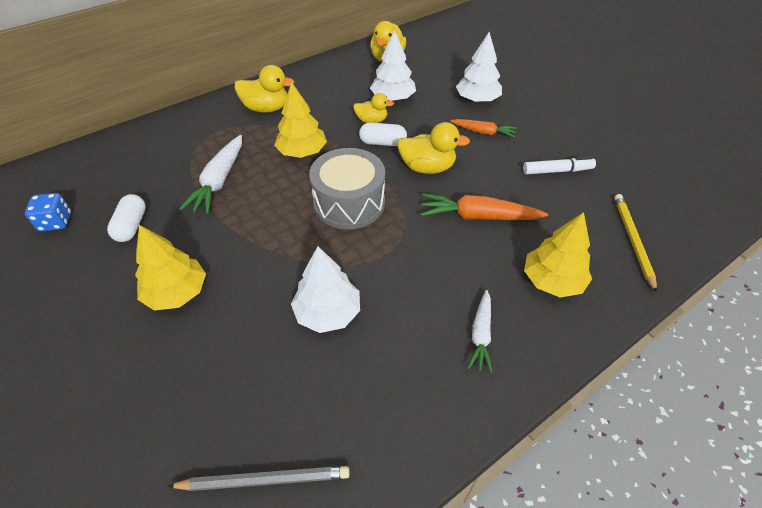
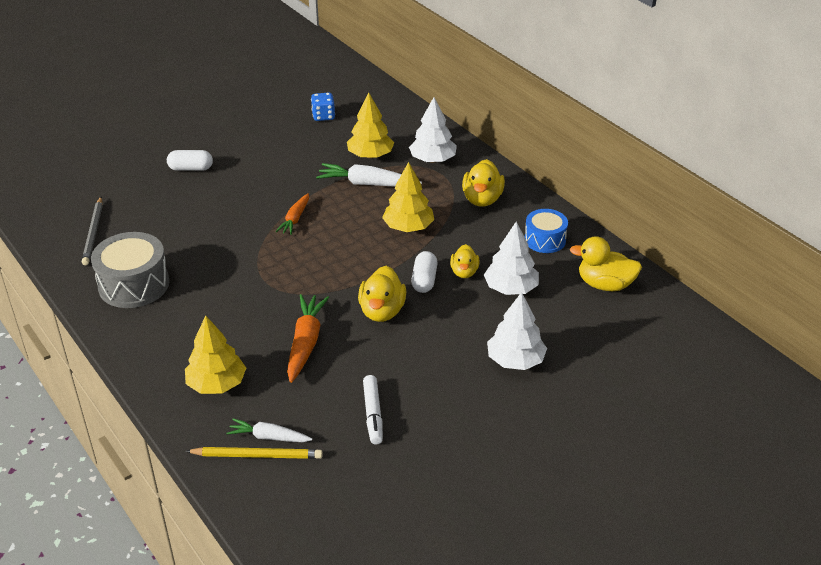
camera: 90 degrees right, 10 degrees down
(131, 226) = (315, 149): white capsule -> white capsule (191, 168)
(177, 293) = (243, 180): yellow tree -> yellow tree (370, 155)
(328, 313) = (210, 252): white tree -> white tree (432, 160)
(330, 80) = (545, 240): none -> blue drum
(349, 203) = (332, 259): grey drum -> grey drum (134, 284)
(481, 335) = (171, 332): white carrot -> white carrot (269, 437)
(483, 132) = (446, 359): orange carrot -> orange carrot (295, 219)

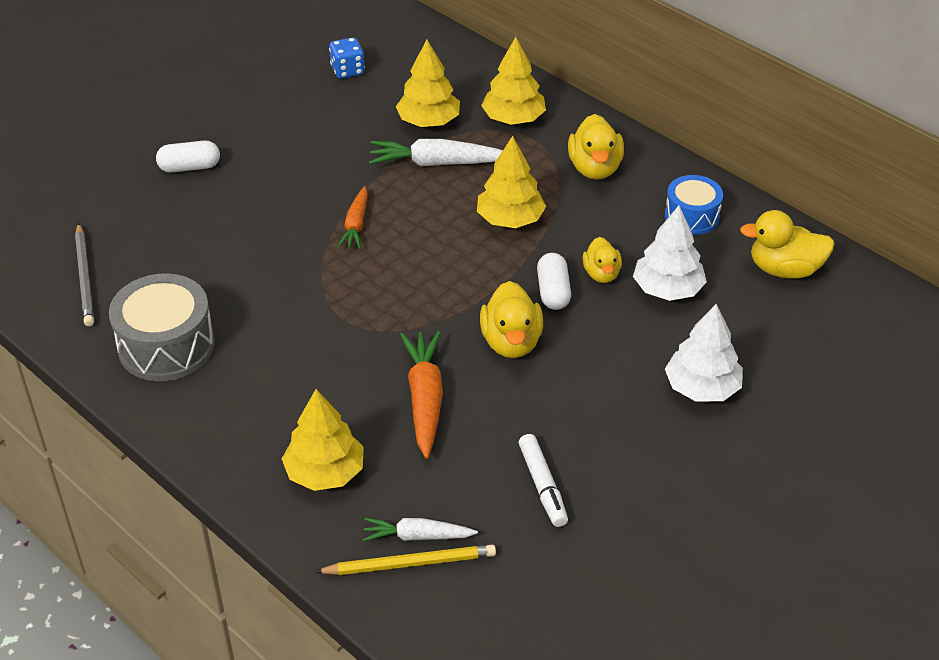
camera: 10 degrees left, 5 degrees up
(432, 160) = (513, 119): white tree -> yellow tree

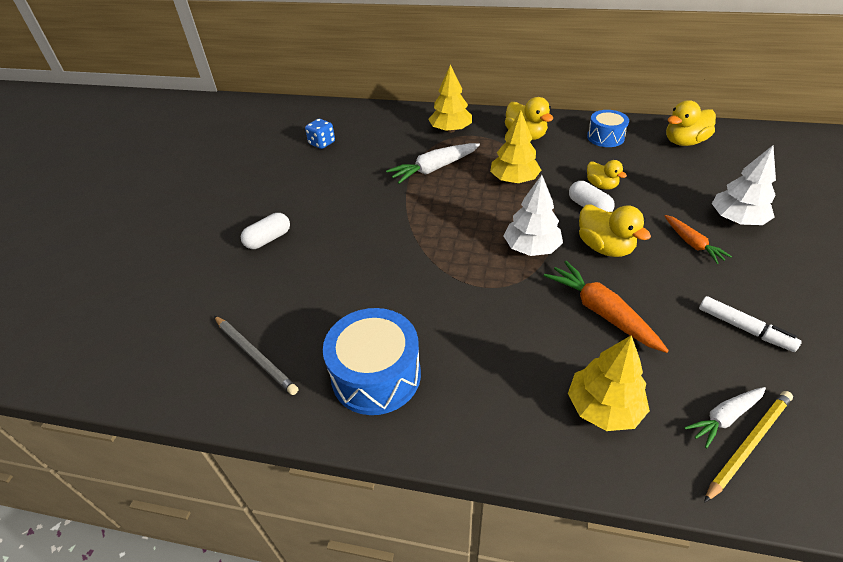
camera: 30 degrees left, 0 degrees up
(166, 346) = (376, 375): grey drum -> blue drum
(356, 225) = (424, 224): orange carrot -> orange carrot (692, 243)
(428, 121) = (403, 150): yellow tree -> none
(667, 289) = (645, 177): white tree -> white tree (531, 248)

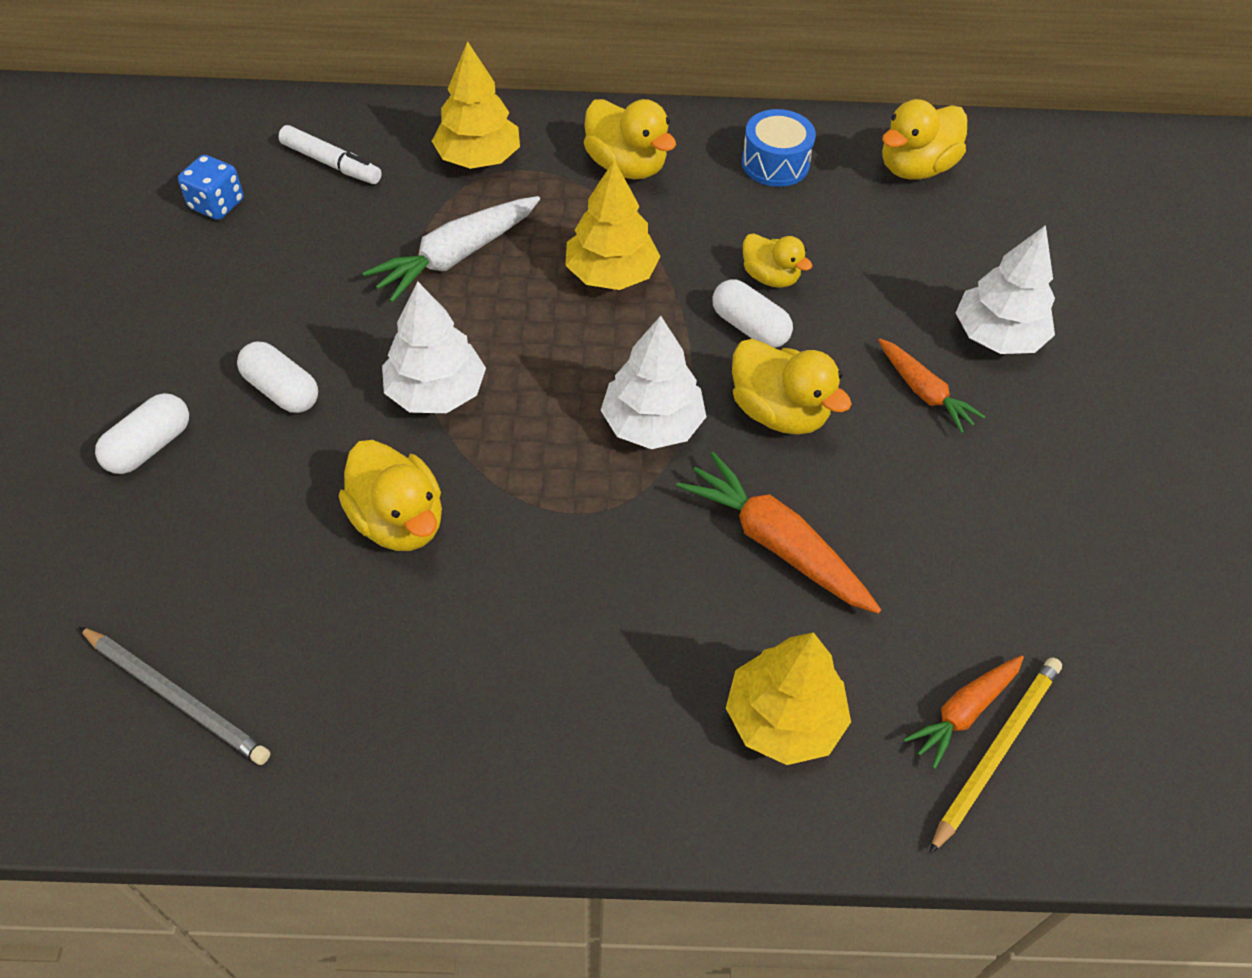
camera: 15 degrees left, 10 degrees up
(338, 220) = (282, 390): none -> white capsule
(376, 375) = (404, 708): blue drum -> none
(387, 282) = (399, 521): none -> yellow duck
(416, 225) = (436, 392): none -> white tree
(724, 418) = (963, 712): white carrot -> orange carrot
(744, 328) = (999, 551): white marker -> white marker (331, 163)

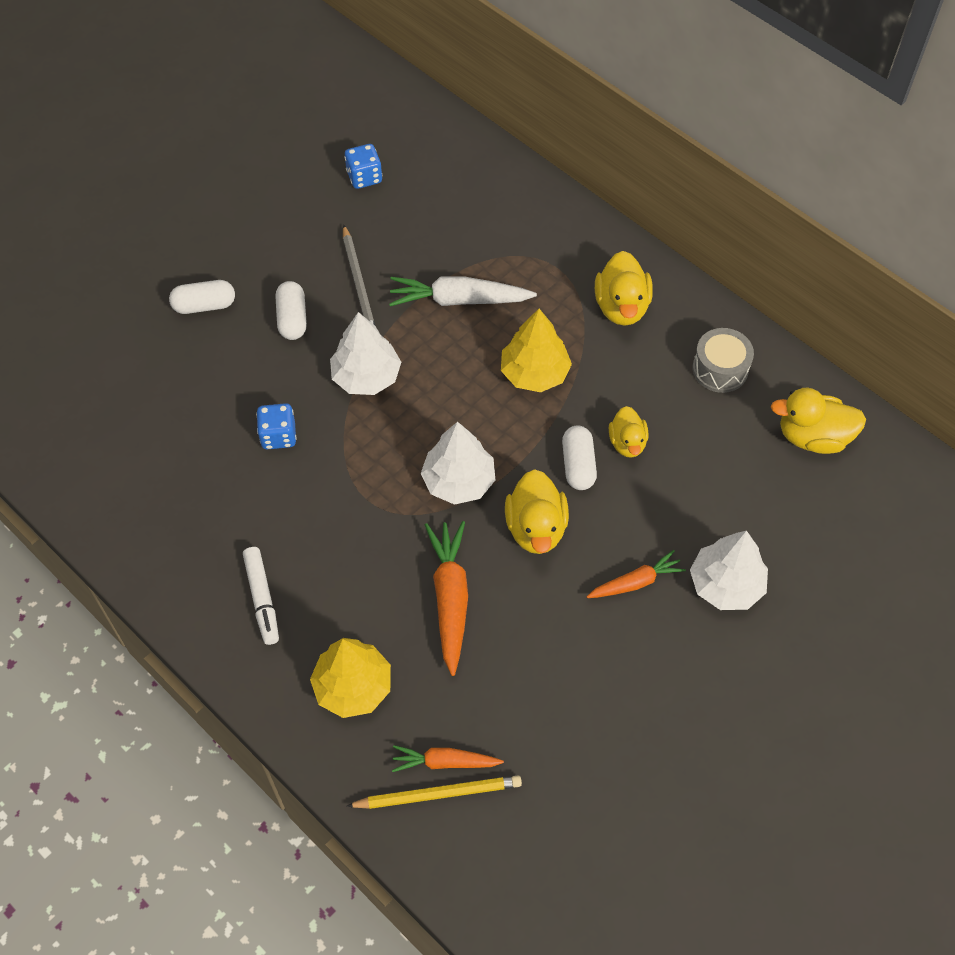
camera: 45 degrees right, 5 degrees up
(176, 697) = (104, 447): grey pencil -> grey pencil (359, 284)
(331, 163) = (450, 189): white marker -> white marker (262, 599)
(399, 521) = (278, 436): yellow duck -> blue dice
(478, 158) = (537, 241): yellow tree -> none
(775, 163) = (720, 369): blue drum -> grey drum
(924, 392) = (636, 582): orange carrot -> orange carrot turned 120 degrees counterclockwise

